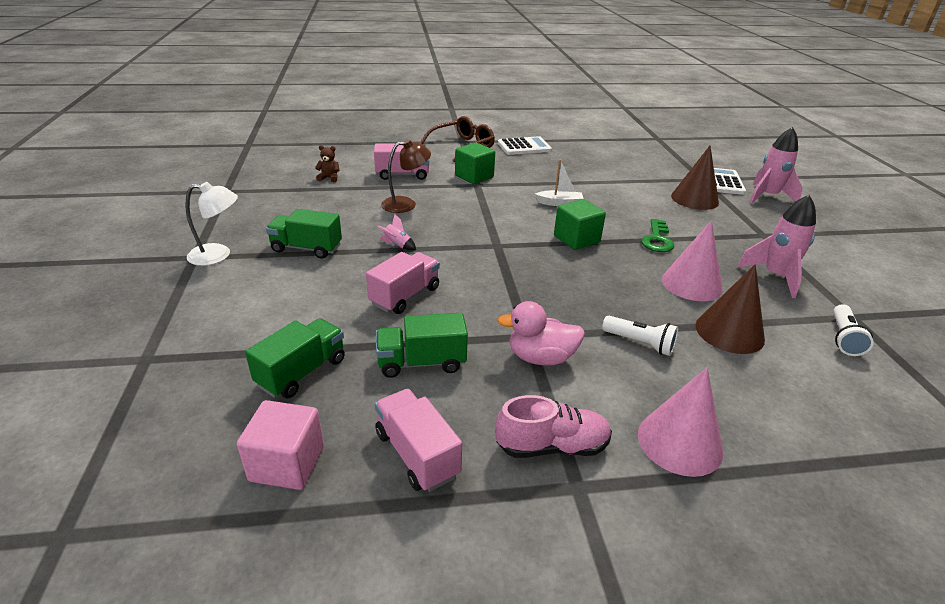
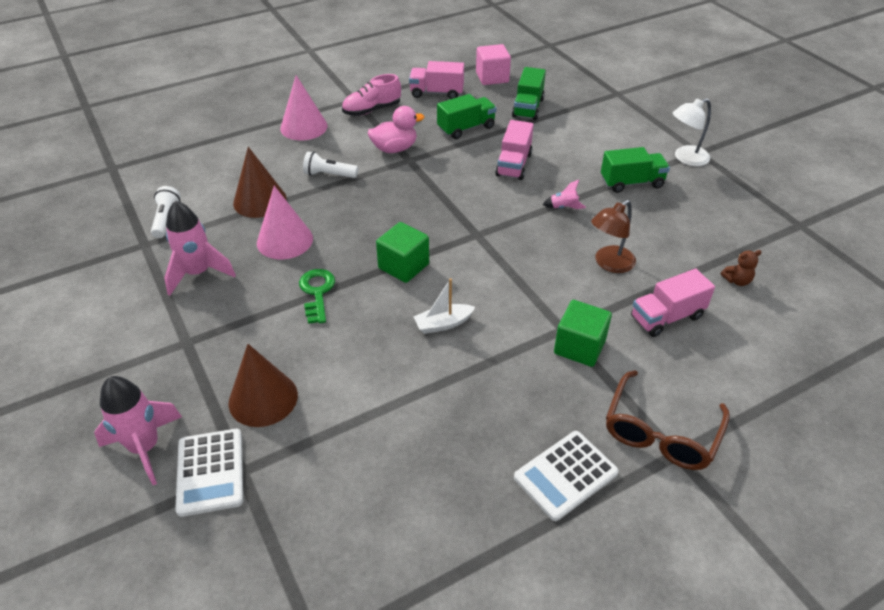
camera: 160 degrees right, 10 degrees up
(417, 454) = (436, 93): pink truck -> pink truck turned 150 degrees clockwise

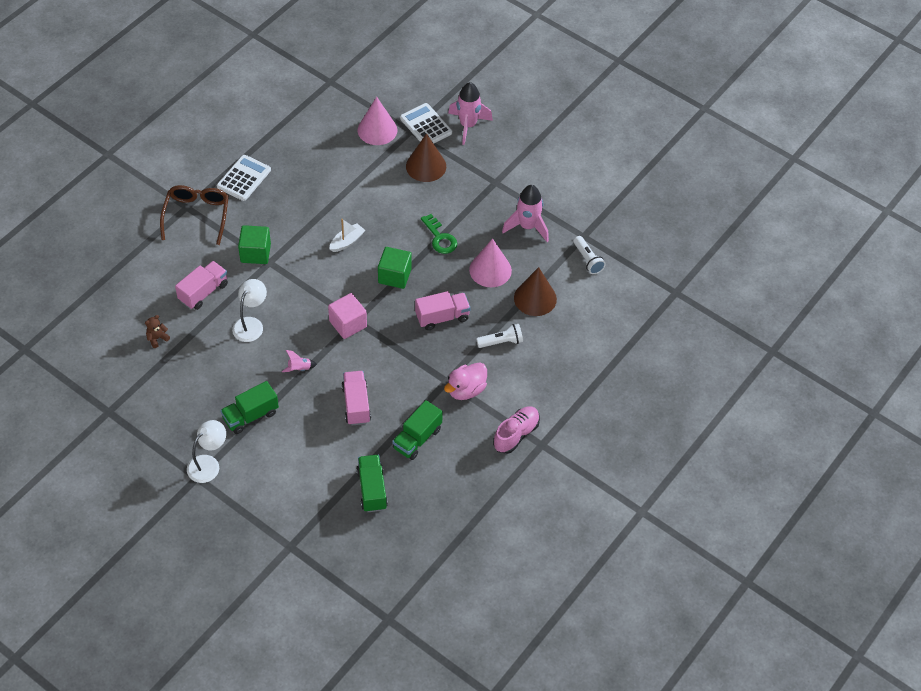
camera: 155 degrees right, 10 degrees up
(303, 127) = (561, 390): pink cone -> pink cone (377, 130)
(436, 93) = (470, 483): pink truck -> pink truck (442, 317)
(492, 77) = (426, 529): pink cube -> pink cube (348, 324)
(609, 264) = (251, 324): brown lamp -> white lamp

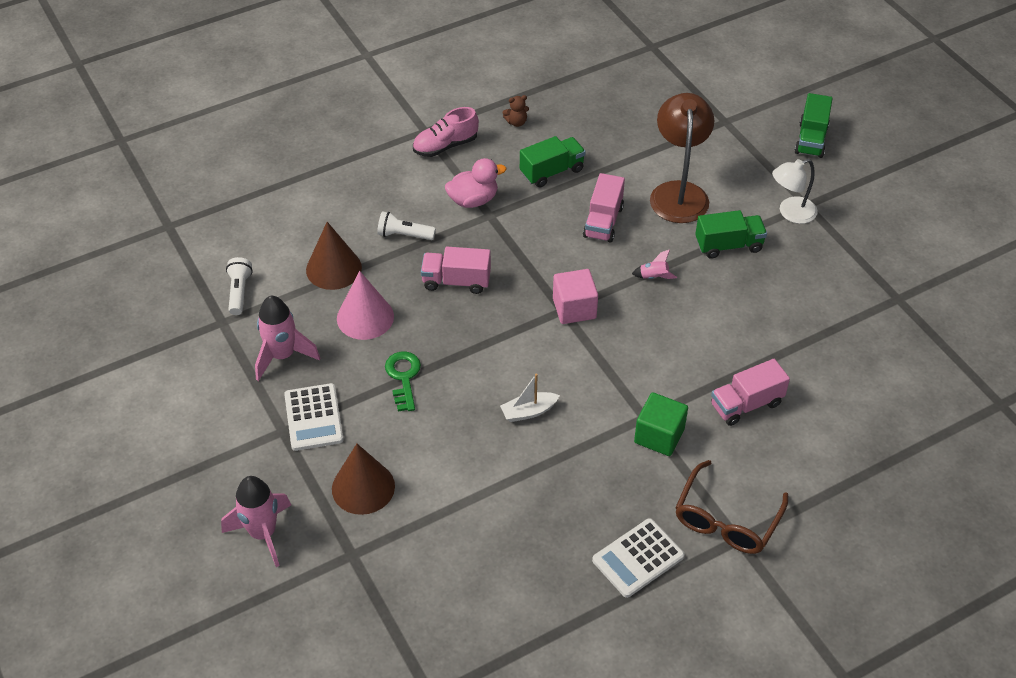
camera: 155 degrees left, 5 degrees down
(157, 338) = (821, 364): brown teddy bear -> brown teddy bear (516, 122)
(251, 324) = (695, 345): white lamp -> none
(306, 453) = (678, 192): none -> brown lamp
(372, 490) = (621, 142): green truck -> green truck (811, 139)
(377, 130) = (401, 574): pink cone -> none
(394, 276) = (488, 347): green cube -> none
(426, 125) = (325, 555): white calculator -> white calculator (313, 417)

